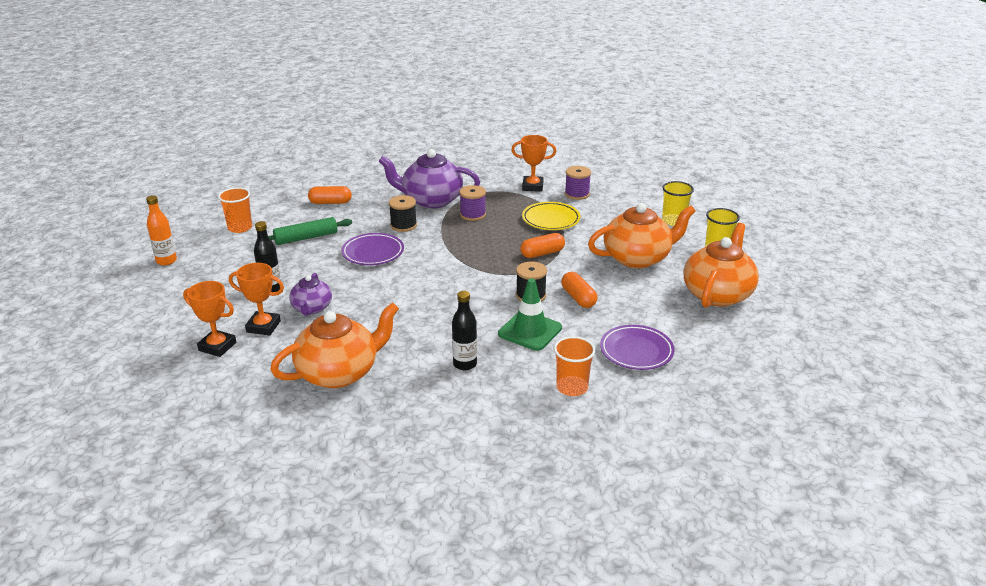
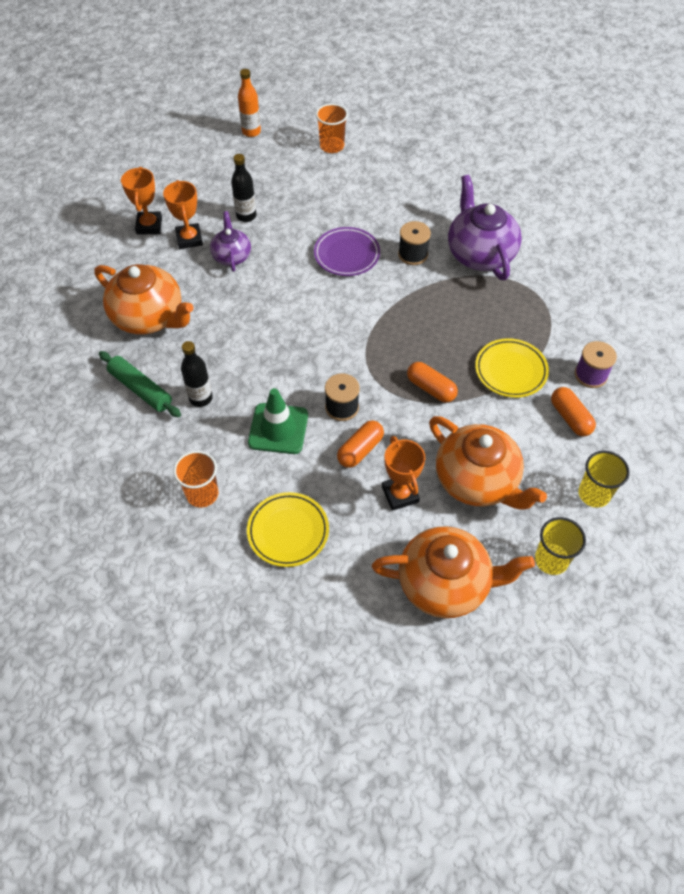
camera: 65 degrees right, 25 degrees up
(306, 238) = (343, 196): green rolling pin -> green rolling pin (141, 389)
(312, 308) = (232, 256): purple teapot -> purple teapot turned 105 degrees clockwise
(330, 202) = (419, 182): orange capsule -> orange capsule (570, 418)
(473, 215) = (473, 299): purple spool -> none
(532, 186) = (577, 327): orange trophy -> orange trophy (400, 494)
(636, 351) = (288, 531): purple plate -> yellow plate

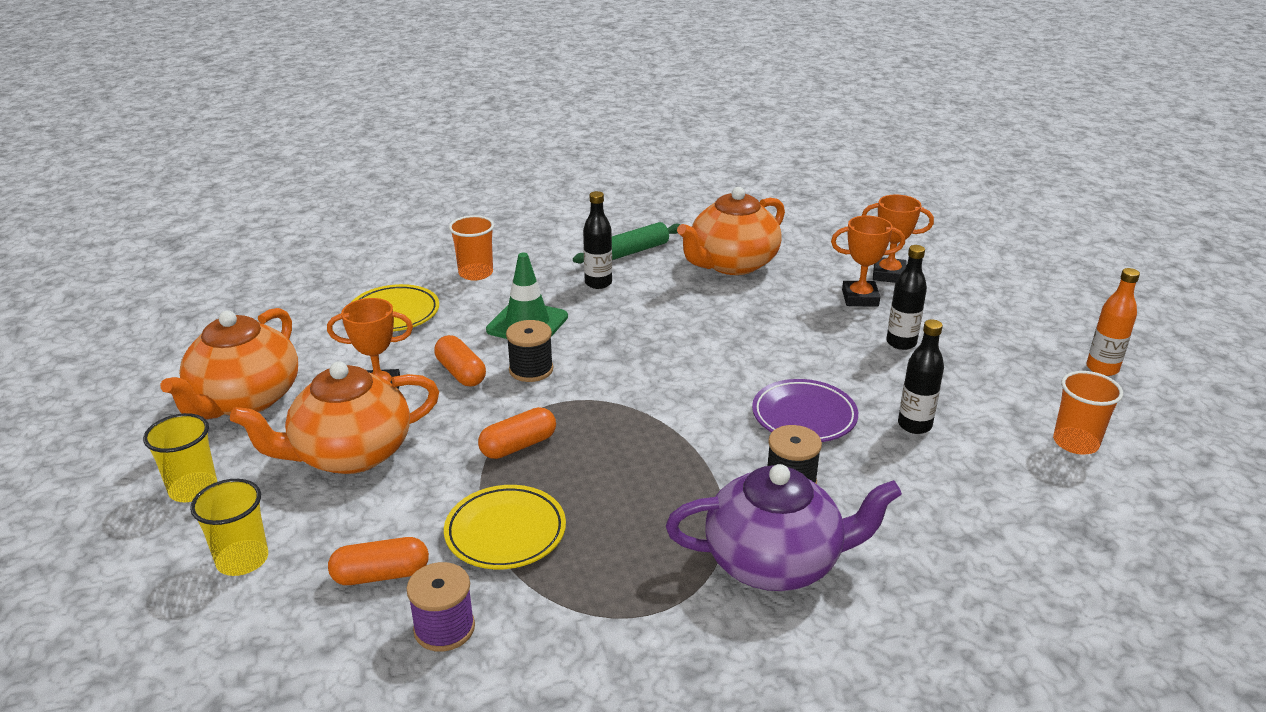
camera: 105 degrees right, 25 degrees down
(232, 256) = (822, 324): purple teapot -> none
(338, 207) = (914, 425): none -> black bottle

